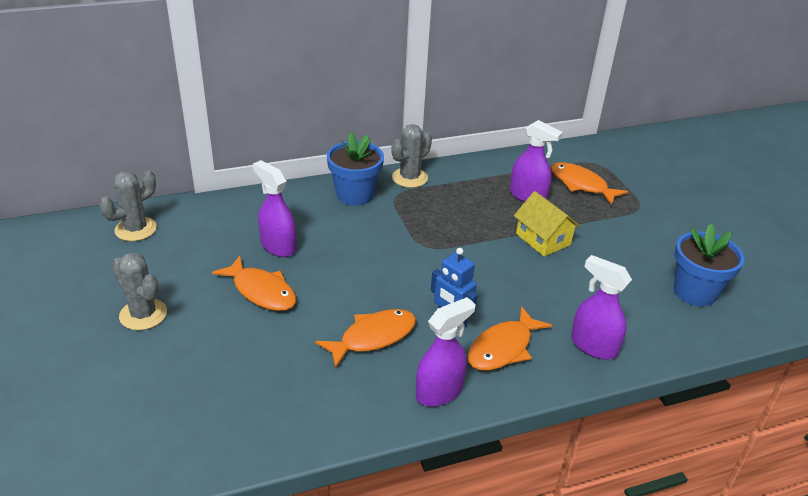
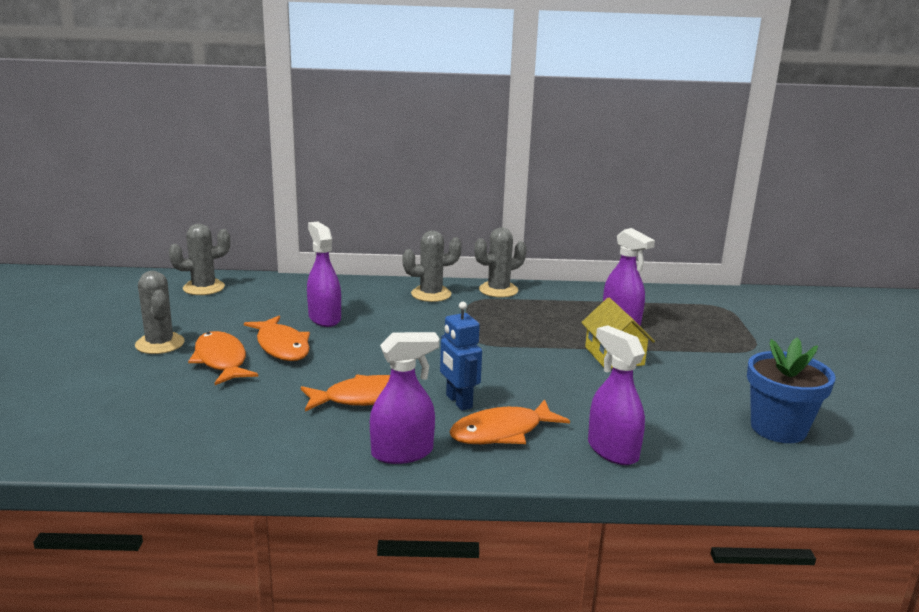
camera: 20 degrees right, 15 degrees down
(355, 195) = (431, 294): blue flower pot -> grey cactus
(581, 185) = (692, 321): orange fish -> orange fish (221, 360)

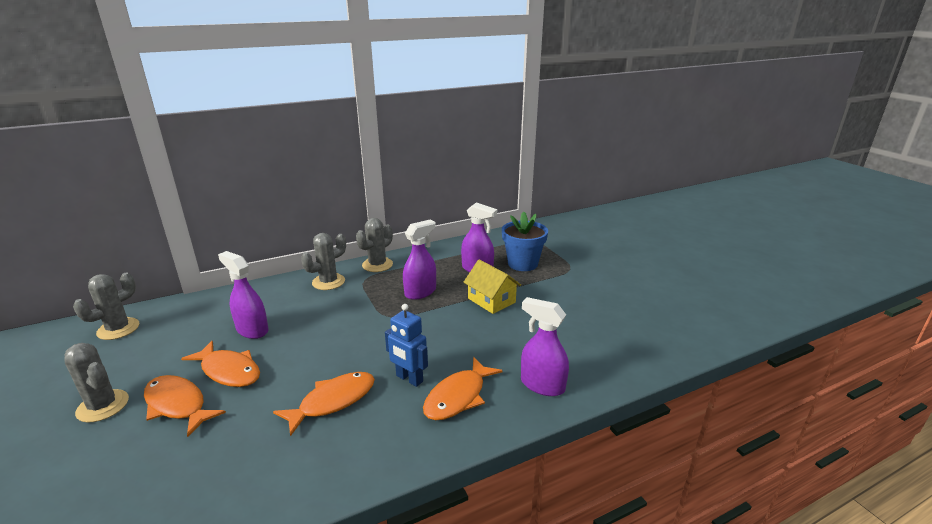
camera: 25 degrees left, 5 degrees up
(402, 453) = (395, 447): purple spray bottle -> purple spray bottle (420, 292)
(778, 428) = (625, 329): blue flower pot -> blue flower pot (522, 264)

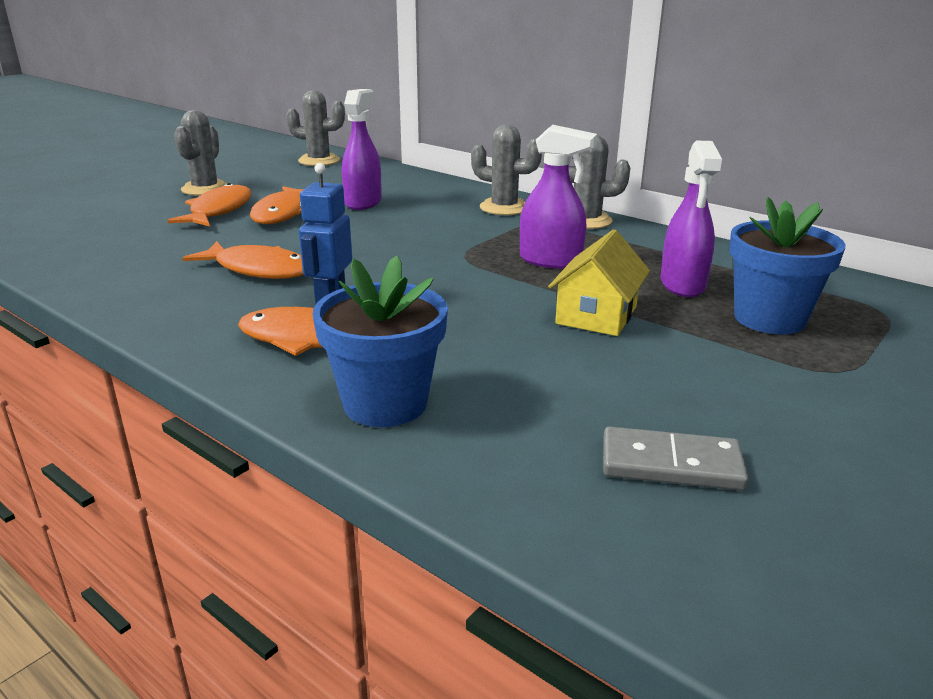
camera: 65 degrees right, 0 degrees up
(542, 385) = (385, 403): purple spray bottle -> blue flower pot
(617, 326) = (671, 464): none -> grey domino

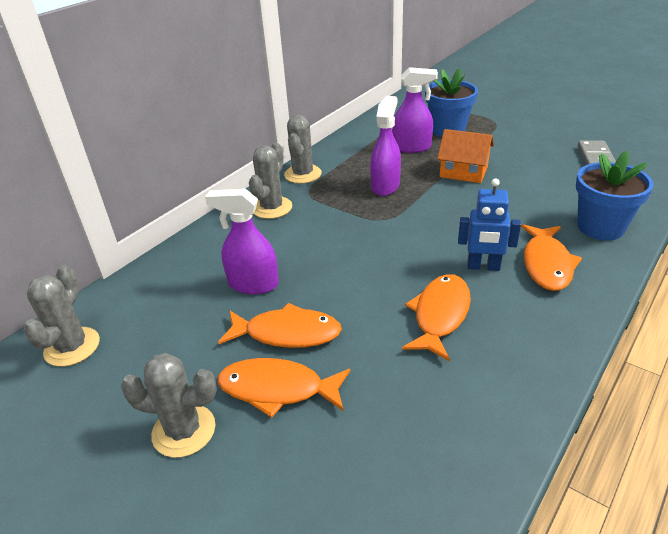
camera: 90 degrees left, 10 degrees up
(596, 315) = (463, 172): yellow house -> orange house

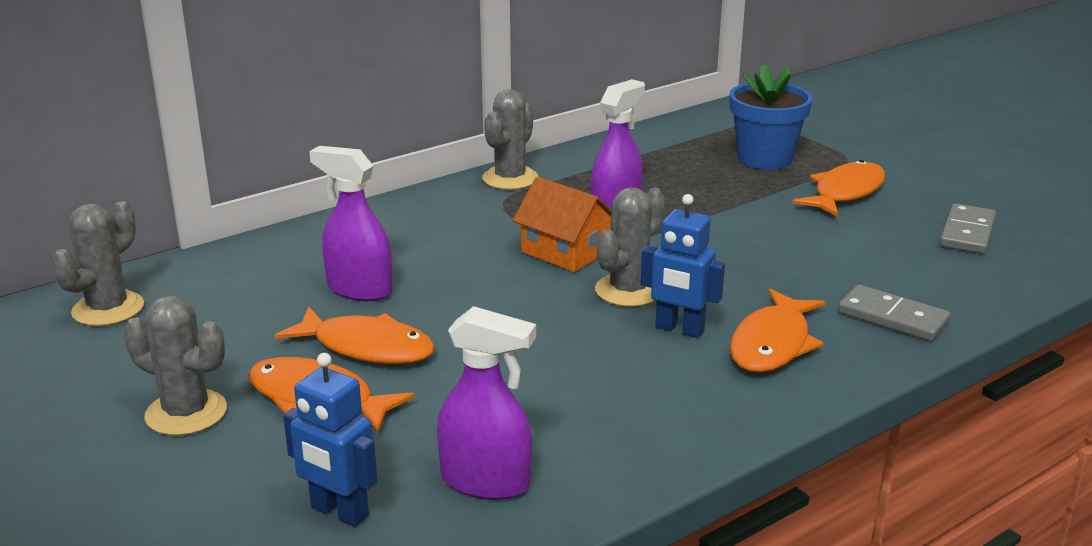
camera: 15 degrees right, 10 degrees down
(272, 208) = (440, 210): grey cactus -> grey cactus (628, 291)
(354, 495) = (339, 512): none -> blue robot
(412, 147) = (692, 172): purple spray bottle -> purple spray bottle (486, 481)
(440, 315) = (576, 369): orange fish -> orange fish (845, 192)
(463, 172) = (744, 215): orange house -> orange house (565, 251)
(600, 227) = (892, 317): blue flower pot -> grey domino

